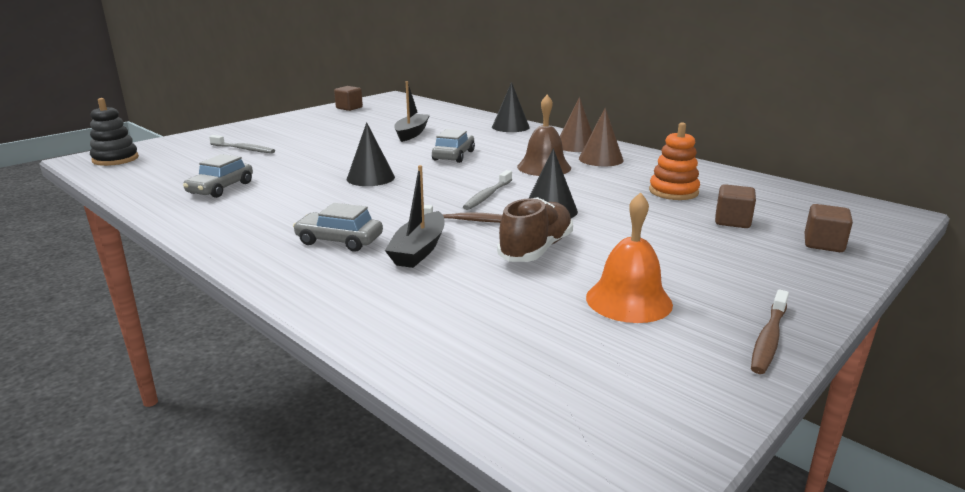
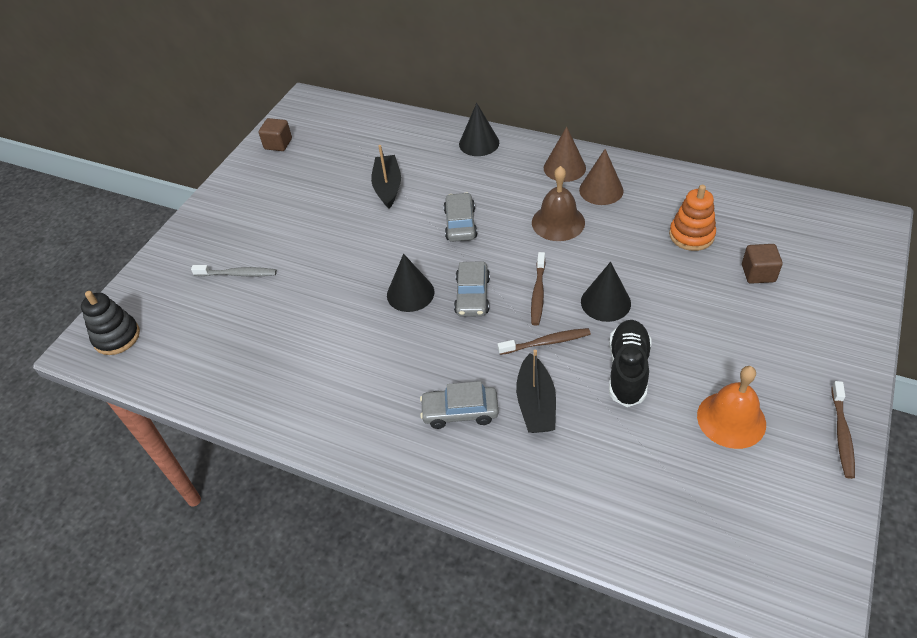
camera: 15 degrees left, 25 degrees up
(221, 188) = (280, 359): grey car -> grey car (472, 295)
(487, 196) = (538, 293): grey toothbrush -> brown toothbrush
(536, 249) = (628, 370): brown shoe -> black shoe
(823, 244) = (837, 288): brown cube -> none

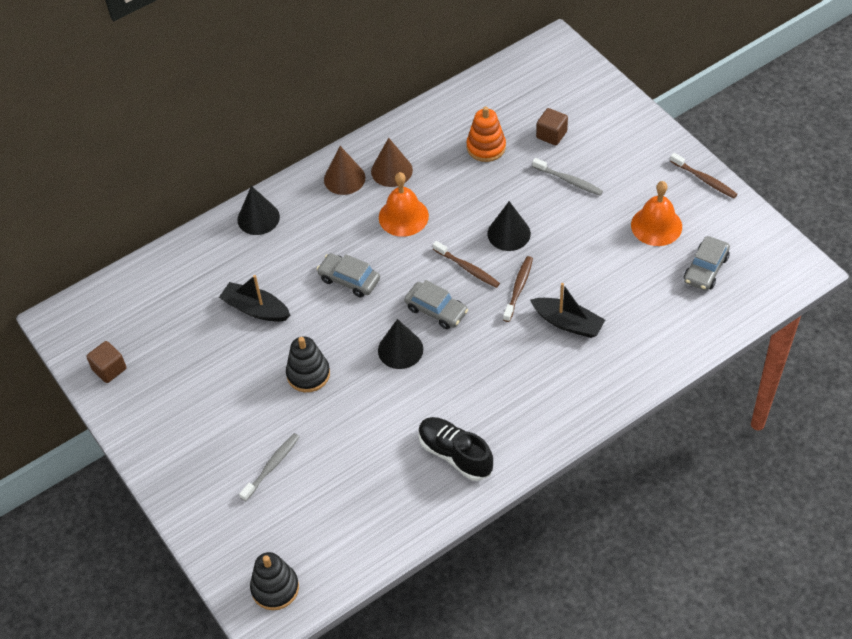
camera: 60 degrees left, 5 degrees up
(344, 249) = (308, 374): none -> black stacking toy
(460, 412) = (542, 371): grey car -> grey car (705, 269)
(558, 222) = (403, 216): brown bell -> orange bell
(628, 370) = (578, 256): black shoe -> black shoe (455, 454)
(715, 315) = (569, 181): none -> grey toothbrush

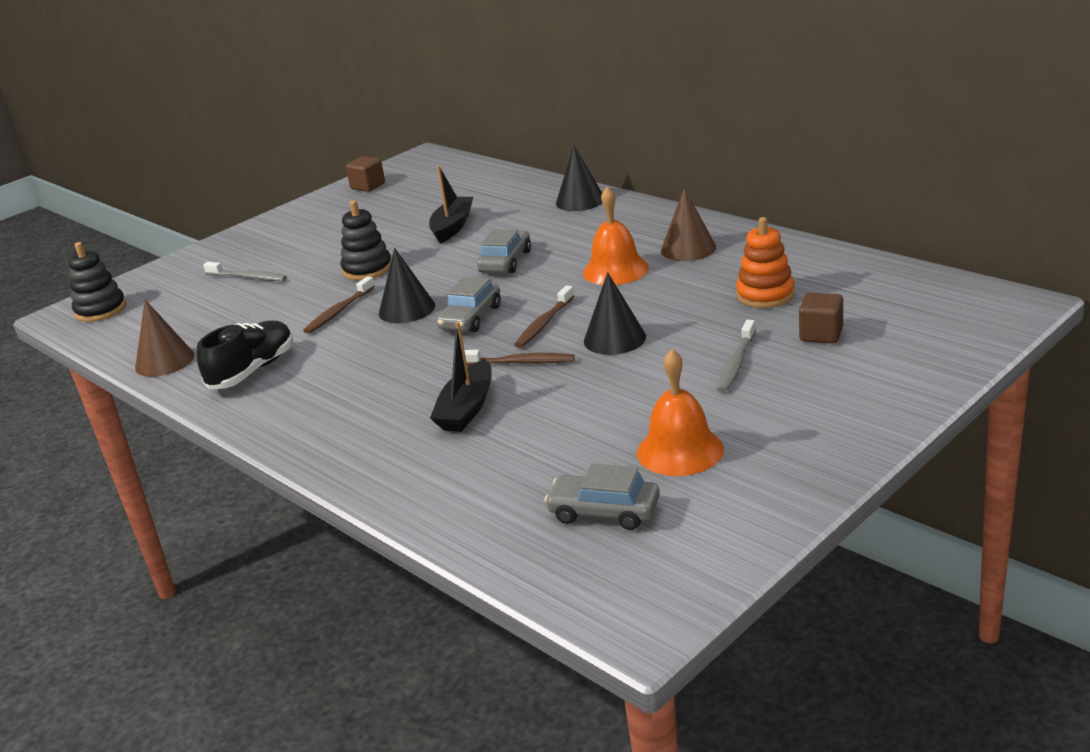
camera: 80 degrees right, 25 degrees down
(344, 178) = (661, 227): brown cone -> brown cone (164, 361)
(704, 180) = (808, 481): brown toothbrush -> brown toothbrush (339, 311)

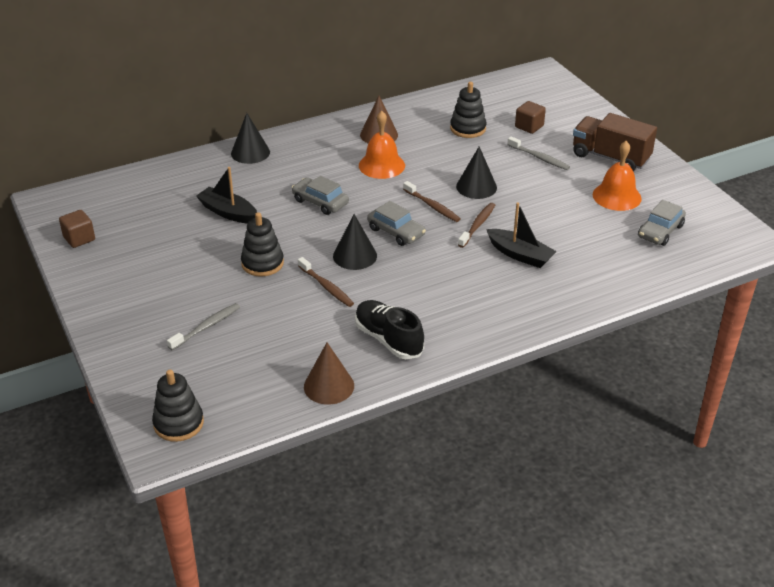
camera: 75 degrees left, 10 degrees up
(765, 295) = (468, 128): orange stacking toy -> black stacking toy
(797, 420) = (610, 157): none -> brown truck

